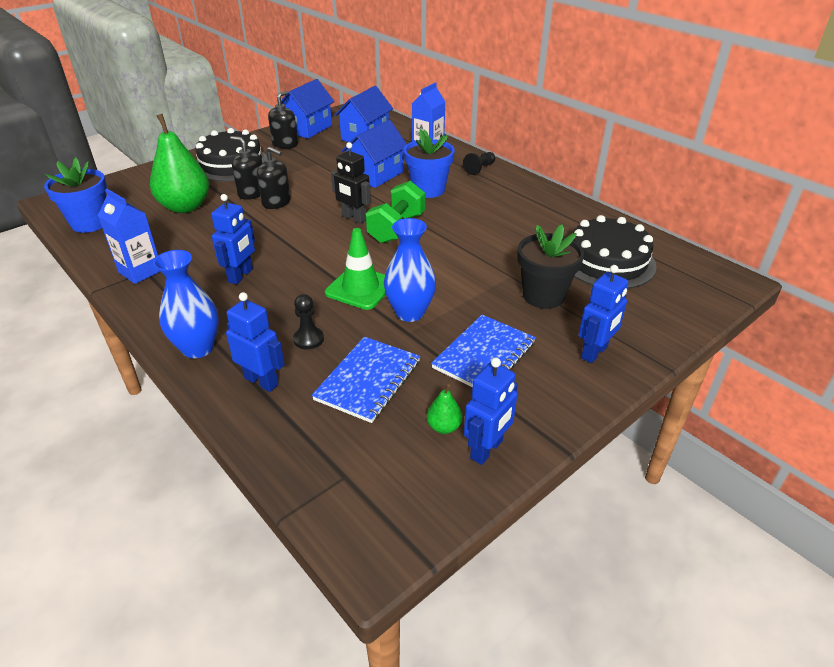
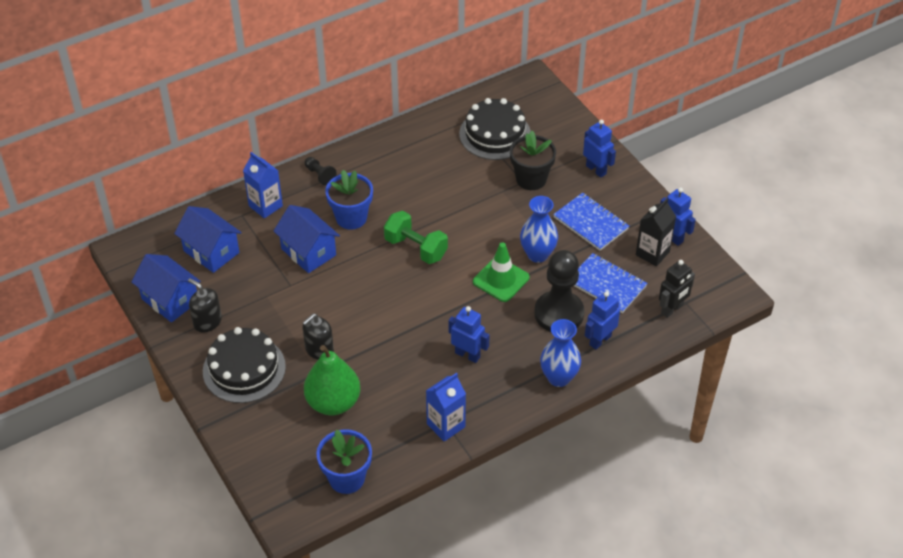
camera: 80 degrees left, 10 degrees up
(276, 202) = (344, 330): black soap dispenser -> none
(308, 339) = (559, 313): black pawn -> black pawn, size x2.25
(354, 218) = (390, 275): black robot -> black robot (672, 309)
(444, 427) = (652, 253): green pear -> black carton

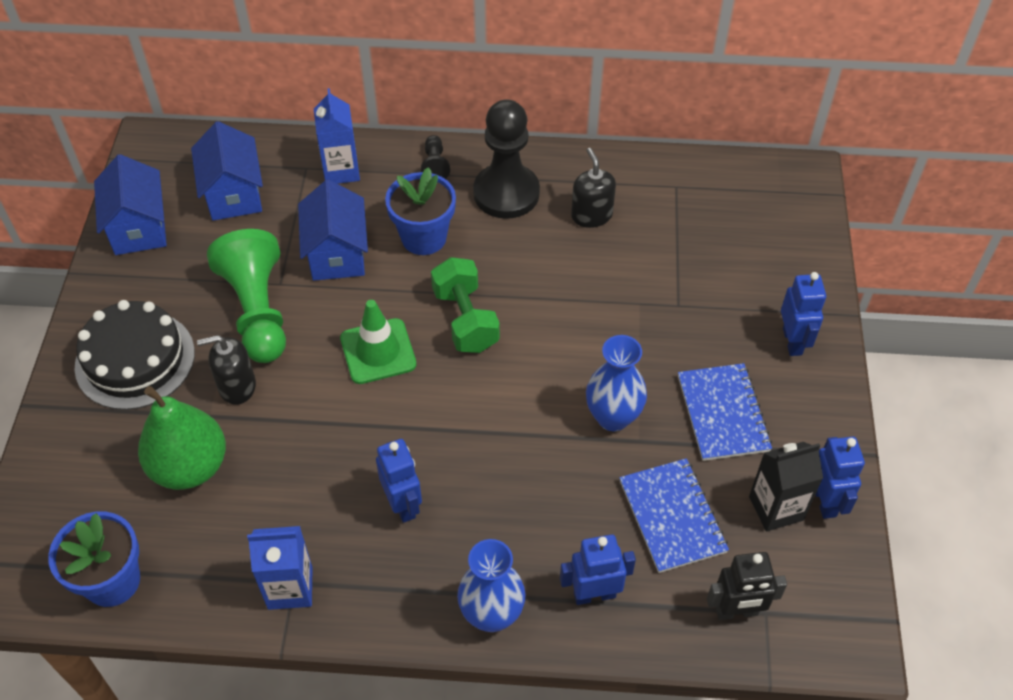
camera: 35 degrees right, 5 degrees up
(207, 321) = (152, 276): black soap dispenser -> black soap dispenser (591, 215)
(291, 306) = (257, 311): none -> green pawn
(495, 134) = (694, 222): black cake -> none
(501, 280) = (535, 424): green traffic cone -> green traffic cone (378, 351)
(531, 179) = (691, 307): black flower pot -> none
(559, 313) = (571, 519): black pawn -> black pawn (506, 193)

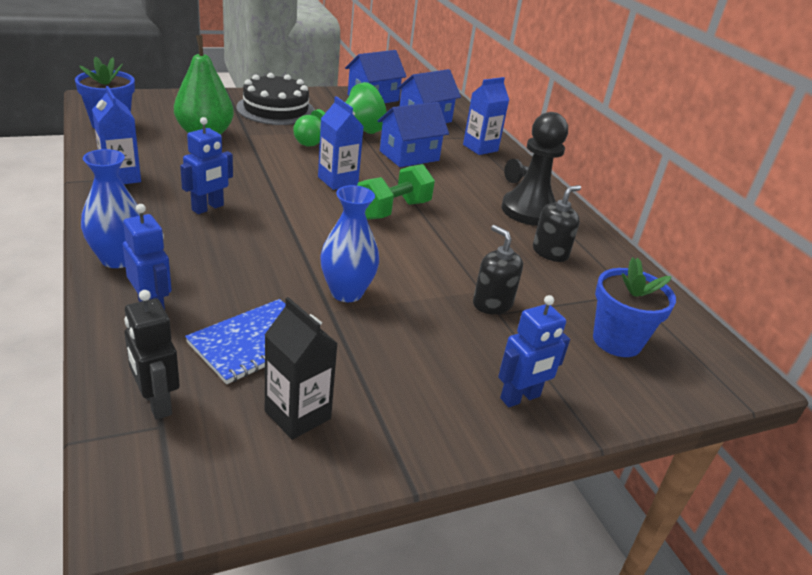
camera: 60 degrees right, 20 degrees down
(237, 386) = (275, 139): black soap dispenser -> black soap dispenser (492, 304)
(378, 351) = (338, 181): green traffic cone -> blue carton
(424, 237) = (453, 184): blue flower pot -> blue flower pot (617, 341)
(722, 413) = (393, 359): blue notebook -> none
(824, 501) = (326, 454): blue robot -> none

